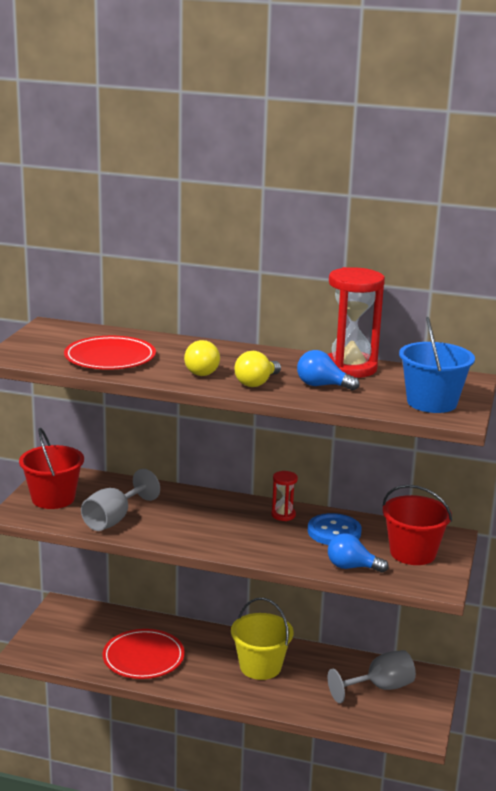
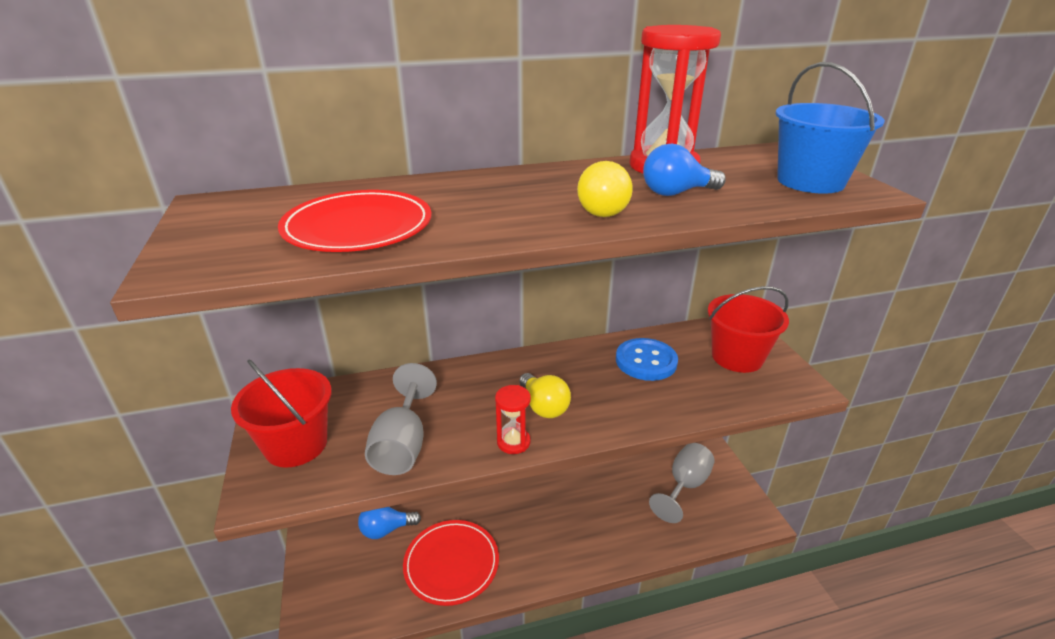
camera: 30 degrees left, 10 degrees up
(202, 371) = (513, 213): yellow light bulb -> yellow light bulb (544, 407)
(260, 666) = (570, 515): yellow bucket -> none
(283, 515) = (579, 360): red hourglass -> red hourglass (513, 442)
(352, 567) = (710, 399): blue light bulb -> blue light bulb (386, 529)

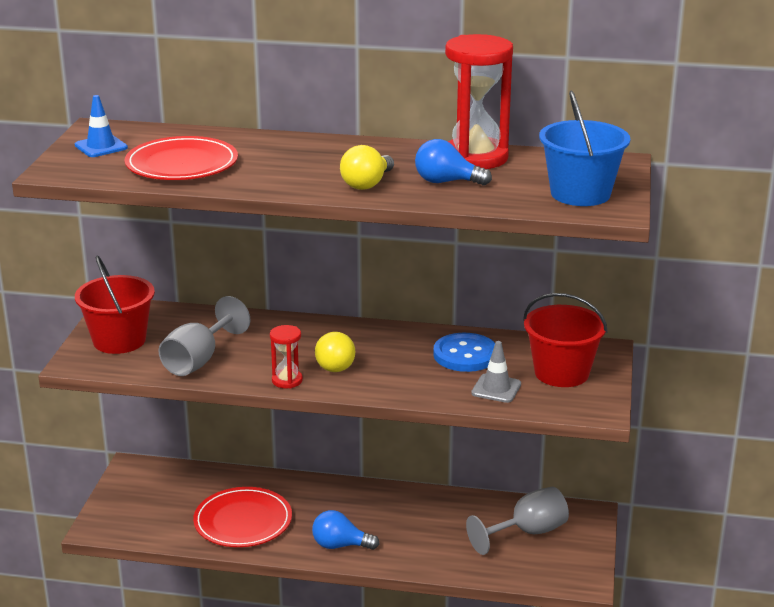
camera: 25 degrees right, 5 degrees down
(228, 224) = (101, 146): none -> blue traffic cone
(386, 529) = (200, 480): blue light bulb -> blue light bulb (340, 545)
(705, 390) = (496, 389): none -> grey traffic cone

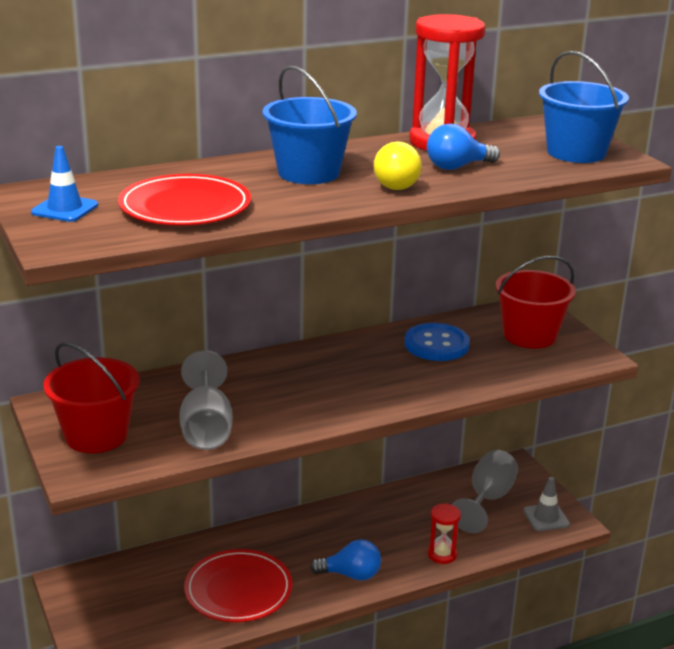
camera: 35 degrees left, 0 degrees up
(287, 380) = (317, 418): red hourglass -> red hourglass (442, 554)
(317, 159) = (309, 173): none -> blue bucket
(335, 364) = (339, 389): yellow light bulb -> none
(340, 545) = (351, 575): blue light bulb -> blue light bulb turned 150 degrees counterclockwise
(496, 389) = (499, 365): grey traffic cone -> grey traffic cone (546, 518)

